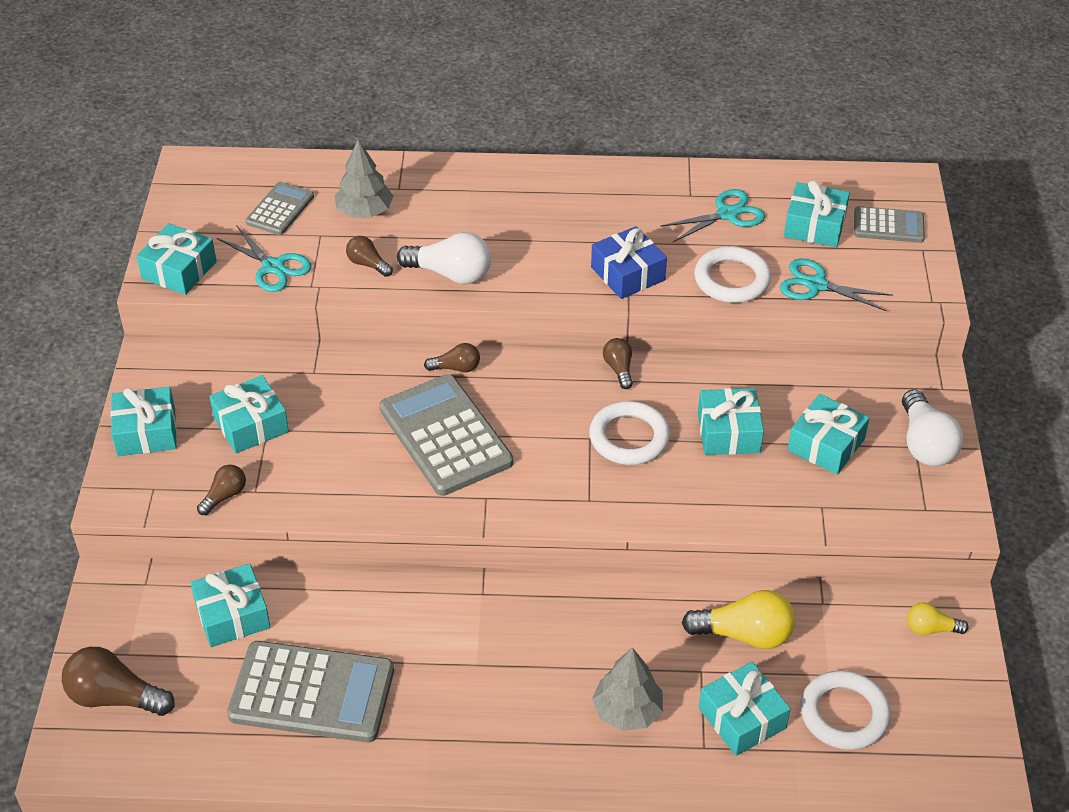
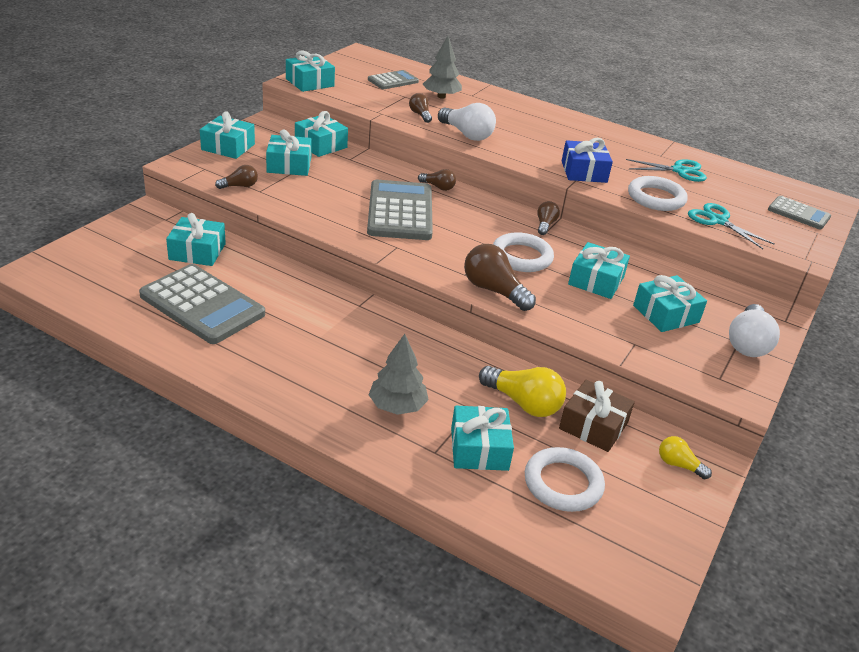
camera: 25 degrees right, 10 degrees down
(115, 697) = (90, 258): brown light bulb -> brown light bulb (494, 291)
(273, 267) = (363, 98): turquoise scissors -> none
(814, 226) = (740, 195): turquoise gift -> turquoise gift (321, 145)
(827, 625) = (593, 426): none -> brown gift

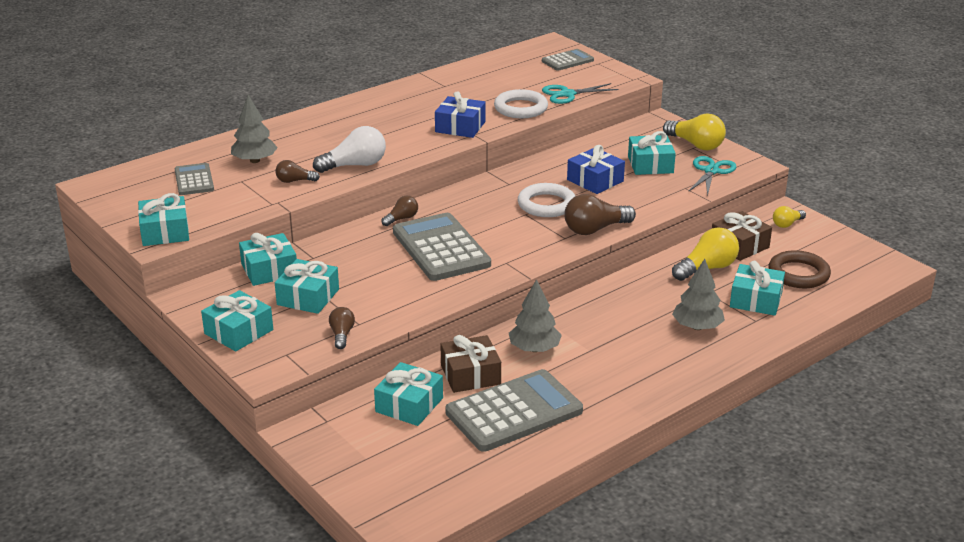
camera: 65 degrees left, 5 degrees down
(252, 275) = (470, 375): none -> brown gift
(307, 304) = (534, 349): none -> grey tree
(400, 211) = (441, 248): grey calculator -> grey calculator turned 45 degrees clockwise
(545, 225) = (497, 181): brown light bulb -> none
(563, 483) = (798, 274): white ring -> brown ring
(596, 281) = (595, 180): turquoise gift -> blue gift
(679, 171) = (477, 85): turquoise scissors -> turquoise scissors (711, 171)
(747, 343) = (695, 145): white light bulb -> yellow light bulb

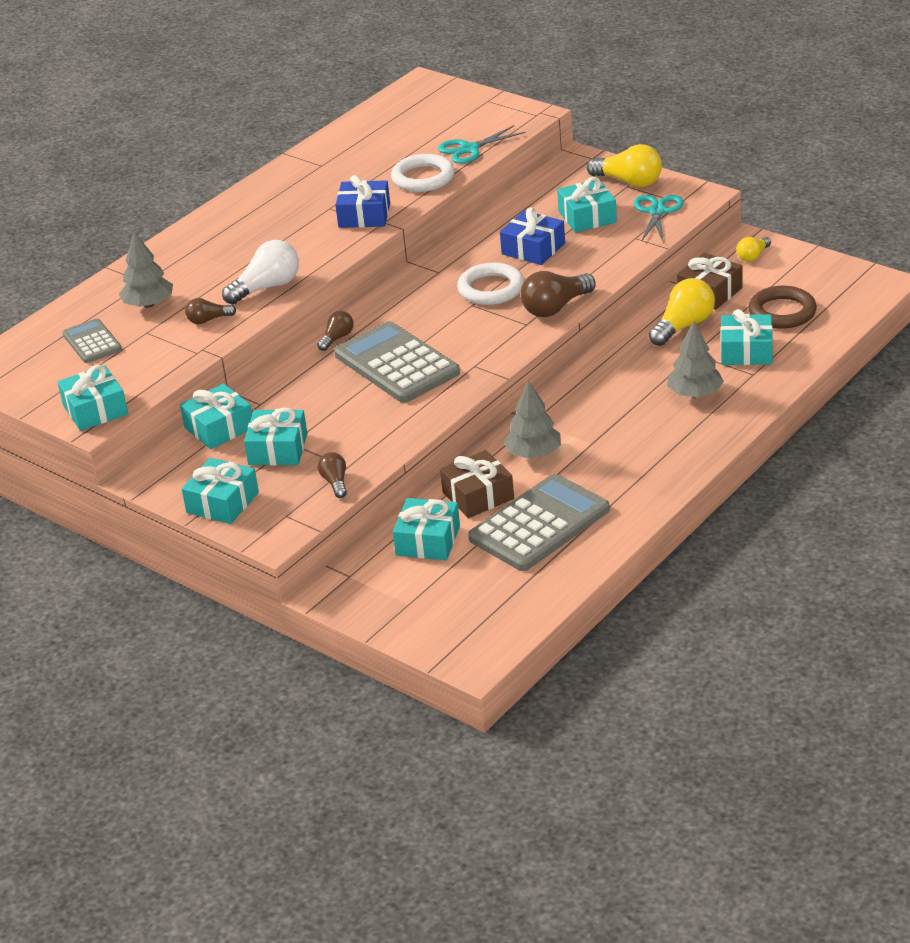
camera: 10 degrees left, 5 degrees up
(567, 61) = (451, 104): grey calculator -> none

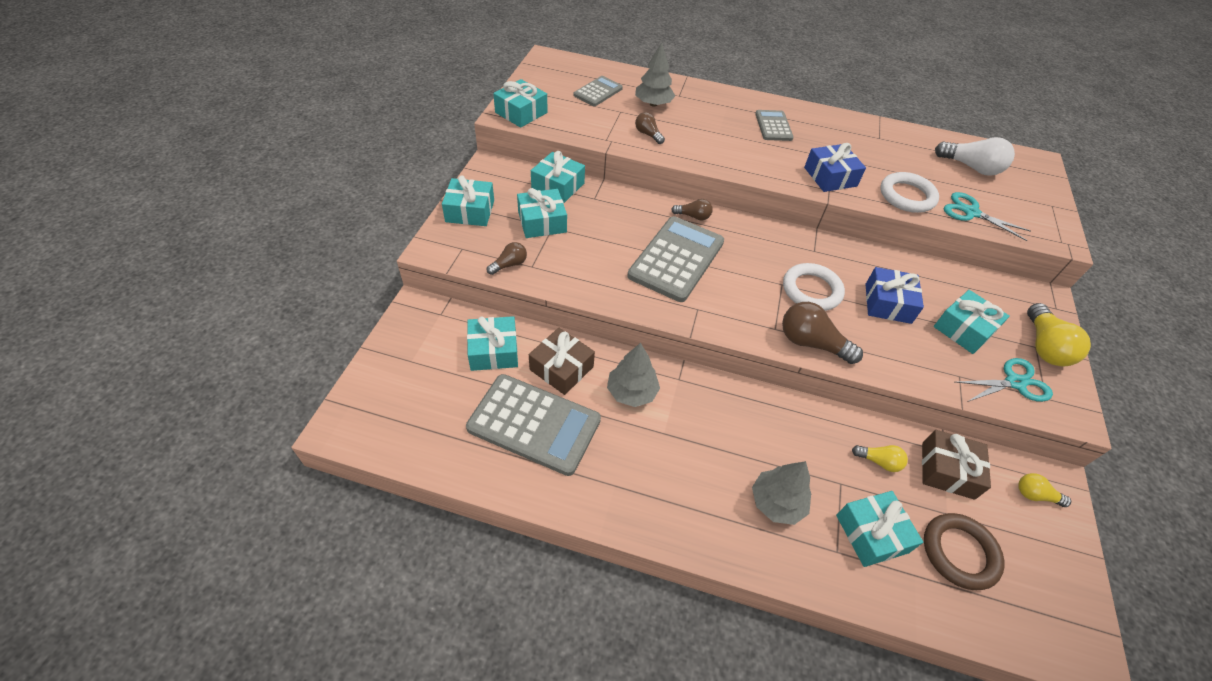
camera: 60 degrees right, 15 degrees up
(253, 229) = (773, 126): none -> grey calculator
(267, 287) = (703, 151): white light bulb -> white light bulb (971, 167)
(683, 326) = (878, 461): yellow light bulb -> yellow light bulb, size x0.56

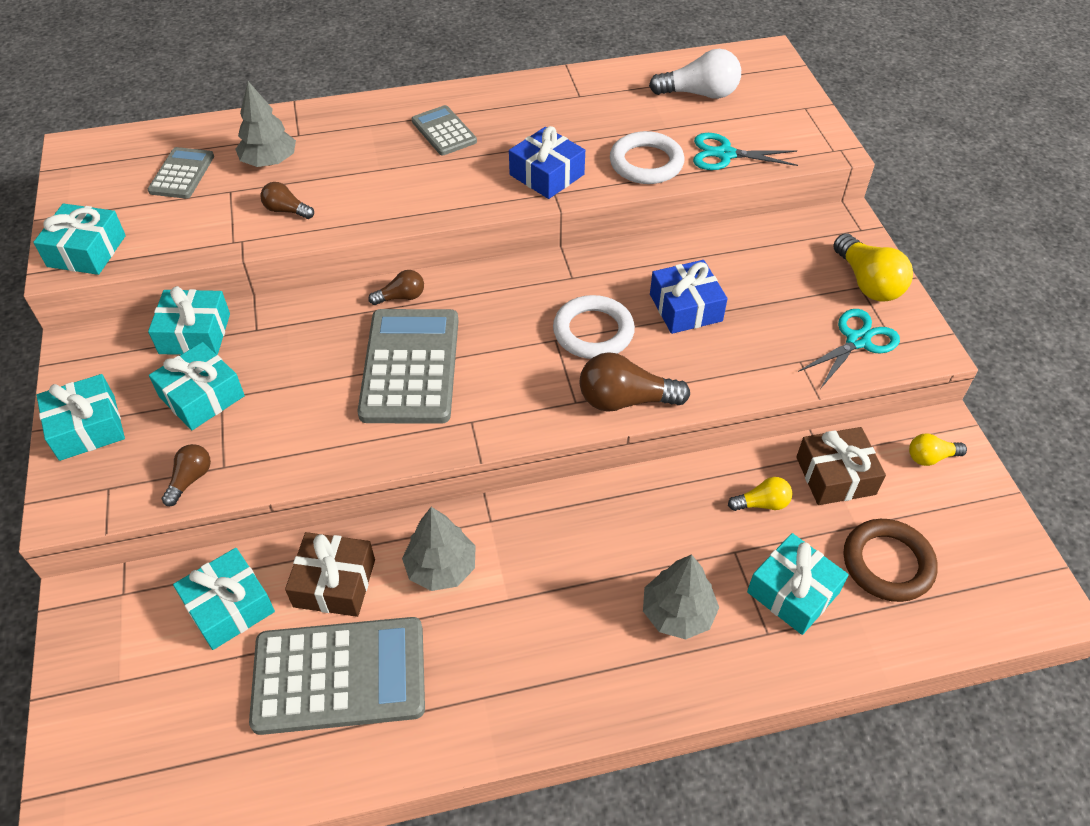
camera: 25 degrees left, 0 degrees up
(964, 329) = (780, 301): turquoise gift -> none

